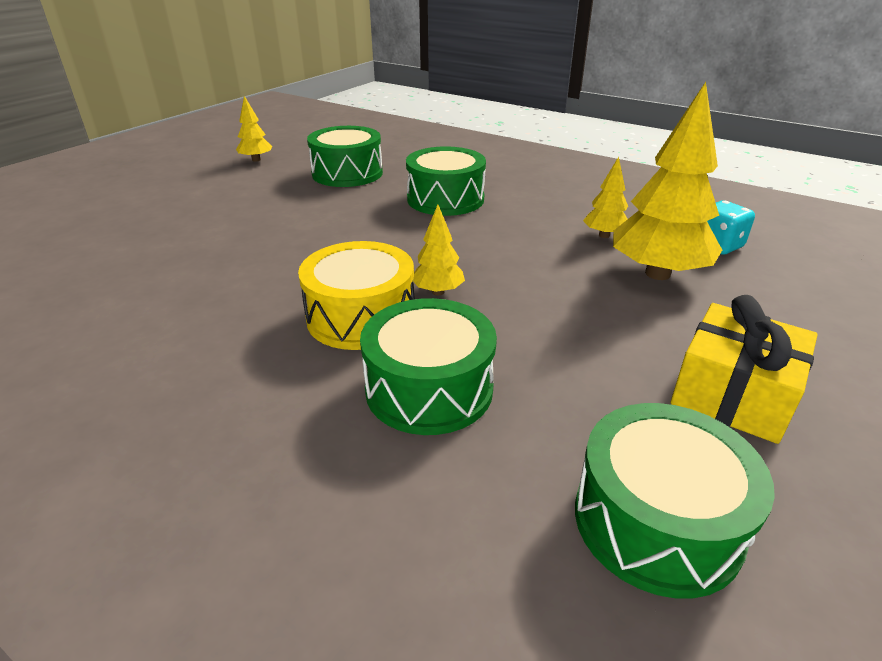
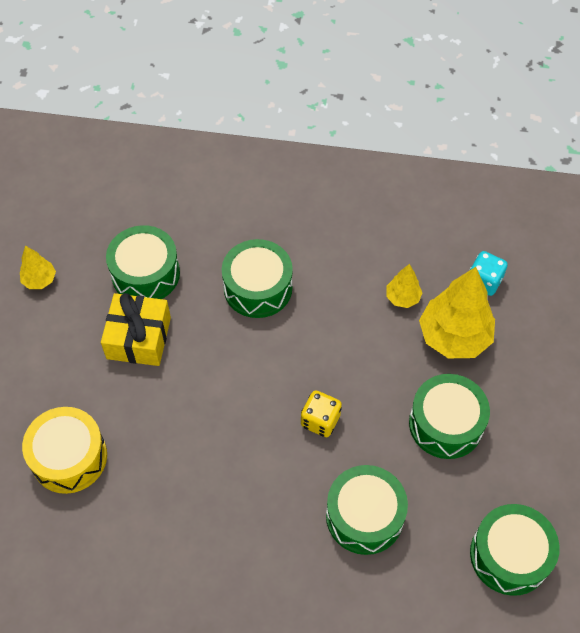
camera: 25 degrees left, 25 degrees up
(361, 317) = (286, 469): yellow drum -> yellow drum (69, 457)
(438, 292) = (320, 420): yellow tree -> yellow dice
(609, 337) = (446, 424): none -> green drum
(733, 394) = (525, 447): yellow gift -> yellow gift (139, 338)

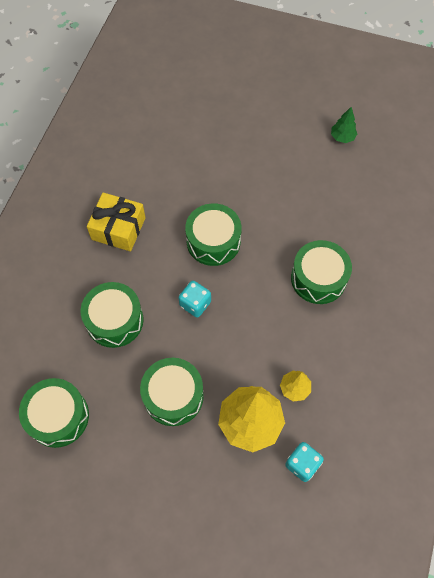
camera: 100 degrees right, 5 degrees up
(40, 280) = (342, 137): yellow tree -> green tree
(69, 457) = (200, 147): yellow drum -> none
(139, 338) = (285, 194): yellow gift -> yellow gift (118, 228)
(145, 273) = (340, 203): green drum -> green drum (213, 241)
(320, 420) = (195, 304): yellow dice -> turquoise dice

